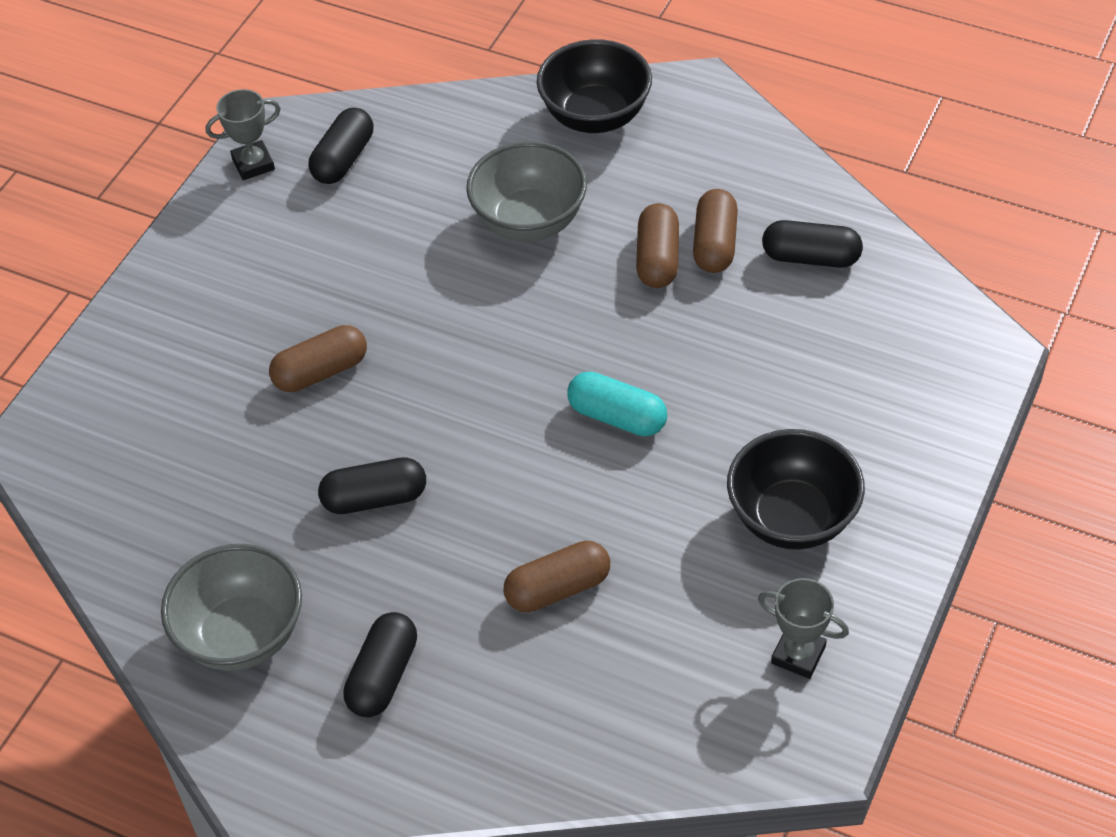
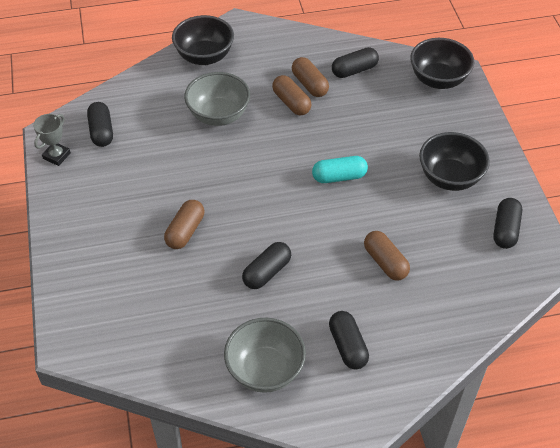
camera: 40 degrees left, 0 degrees up
(558, 589) = (385, 262): brown capsule -> brown capsule turned 60 degrees counterclockwise
(798, 655) = (505, 230): grey trophy -> black capsule
(938, 346) = (438, 80): none -> black bowl

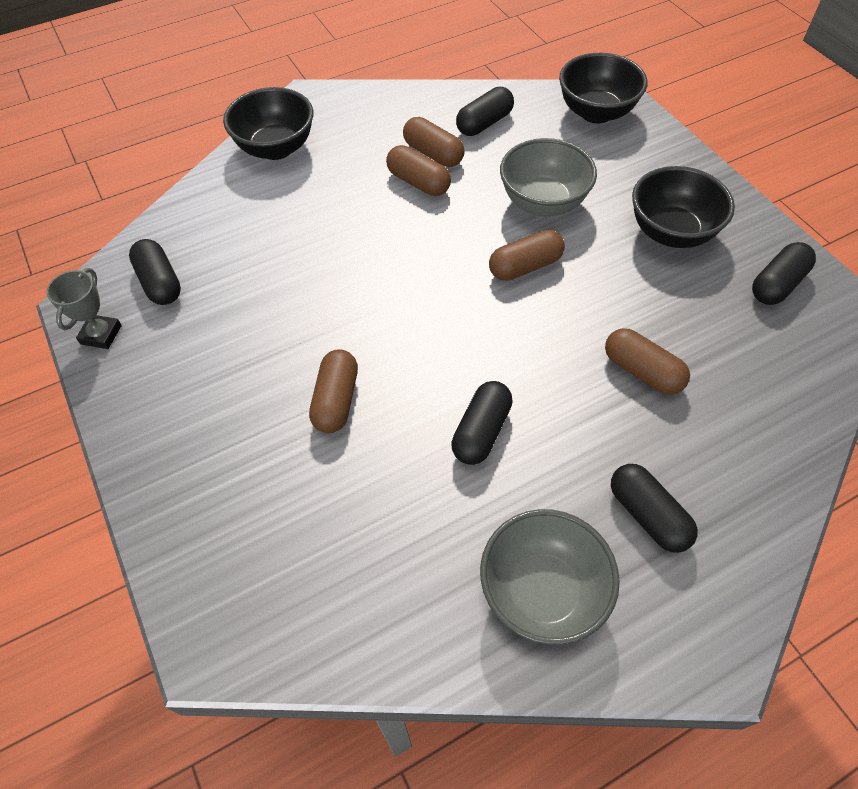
camera: 15 degrees left, 5 degrees up
(218, 115) = (324, 221): grey bowl -> grey bowl (543, 203)
(339, 177) = (525, 266): turquoise capsule -> brown capsule
(505, 230) = (777, 284): black capsule -> black capsule turned 45 degrees clockwise

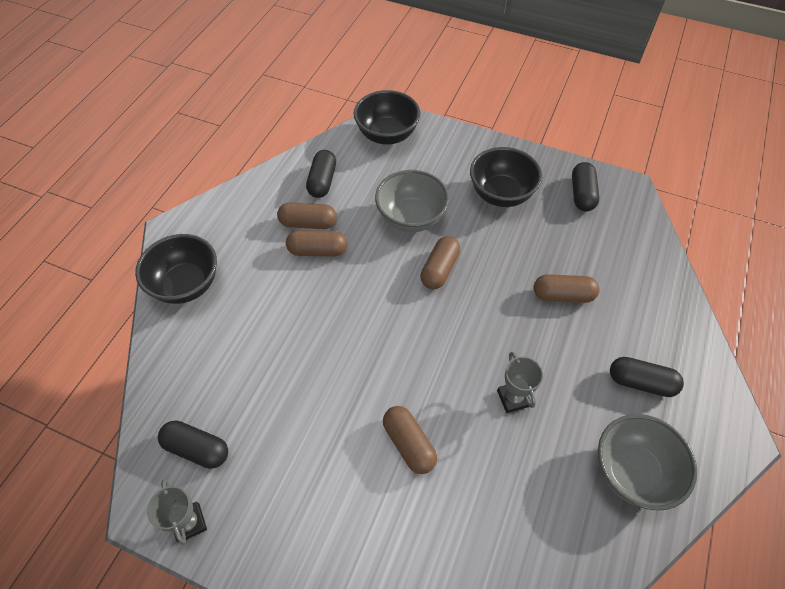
camera: 40 degrees left, 0 degrees up
(481, 431) = (513, 398): black capsule -> grey trophy

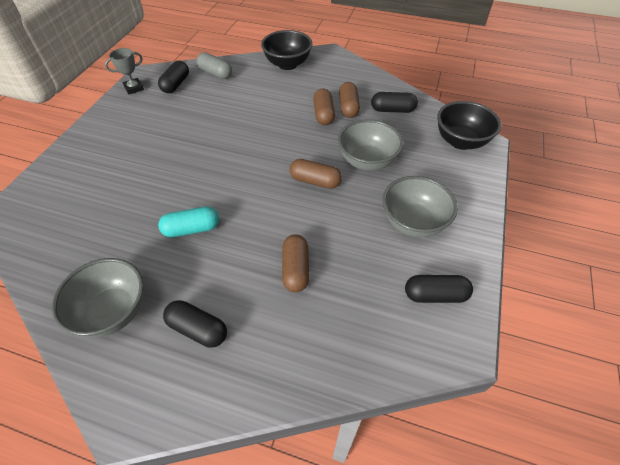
camera: 85 degrees right, 5 degrees down
(181, 387) = (215, 73): none -> grey capsule
(409, 444) = (163, 170): brown capsule -> none
(501, 194) = (413, 223): black bowl -> grey bowl
(513, 398) = (192, 229): grey trophy -> turquoise capsule
(641, 382) = (198, 329): black capsule -> black capsule turned 75 degrees counterclockwise

